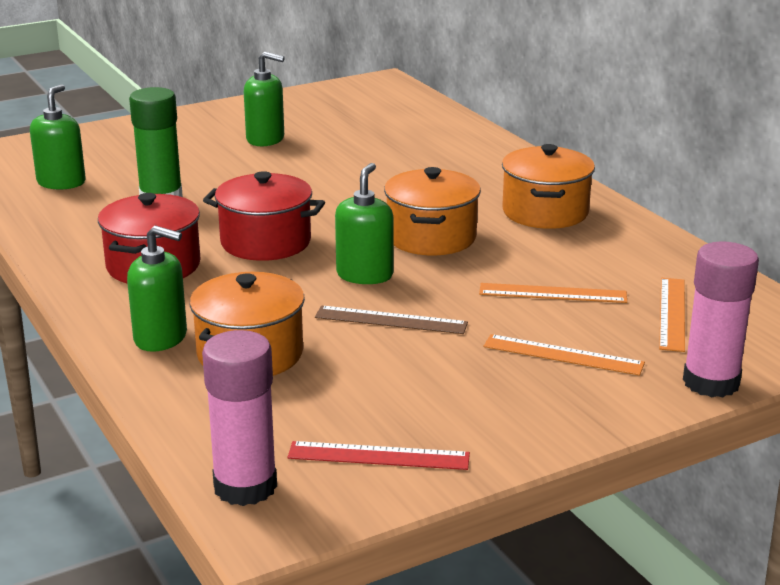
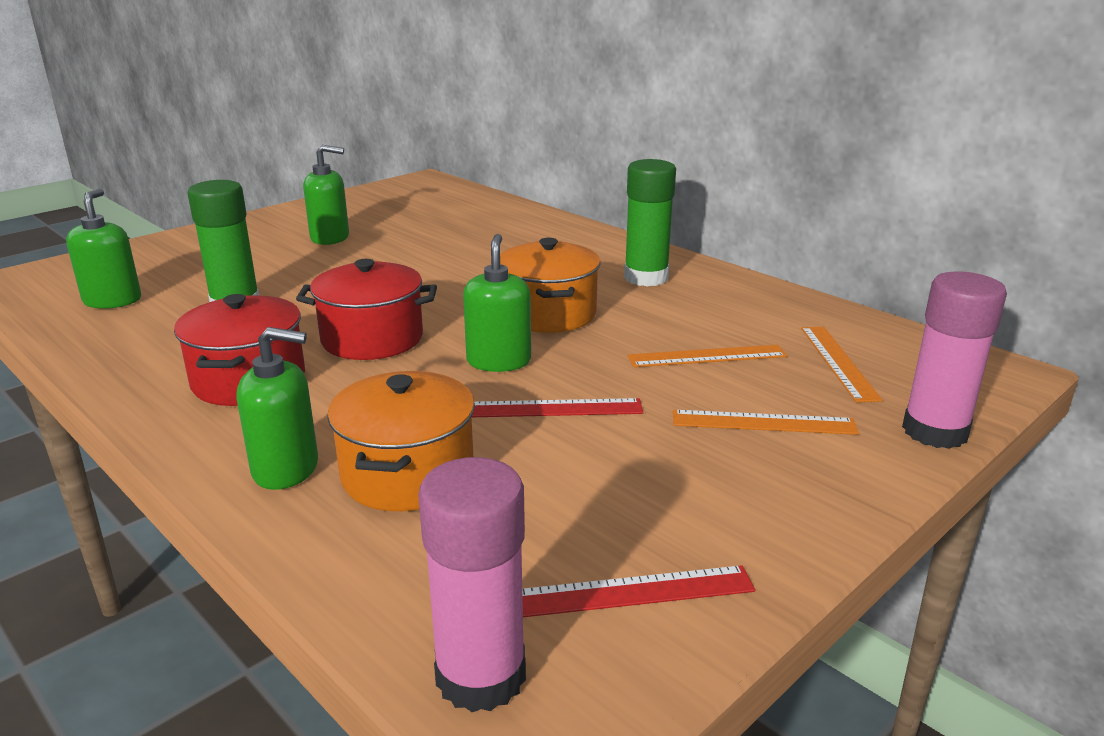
camera: 15 degrees left, 0 degrees up
(391, 320) = (554, 408): brown ruler -> red ruler
(545, 212) = (646, 278): orange pot -> green glue stick

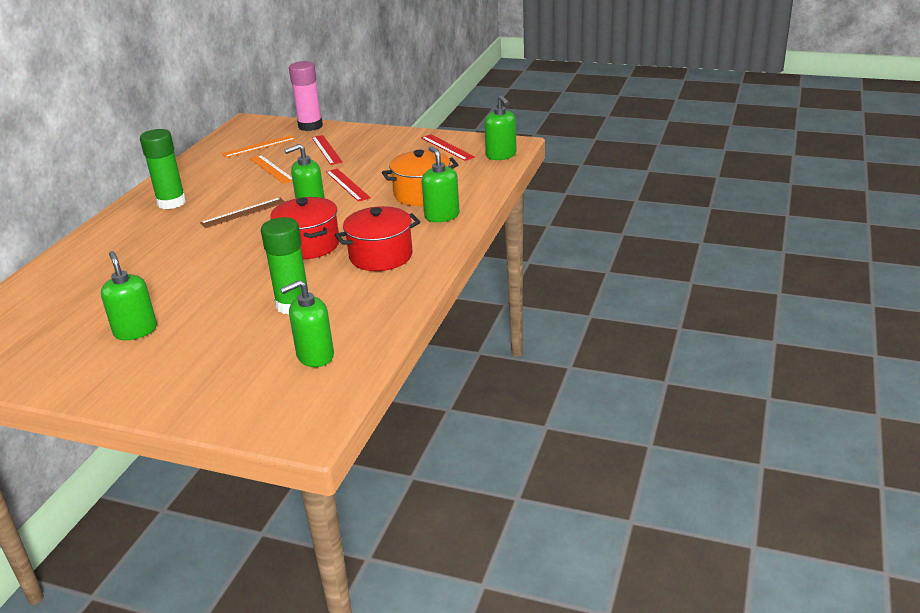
camera: 115 degrees left, 5 degrees up
(481, 676) = (501, 155): pink glue stick -> green soap dispenser
(548, 314) = (243, 212): orange pot -> brown ruler
(763, 423) = (326, 149): orange ruler -> red ruler

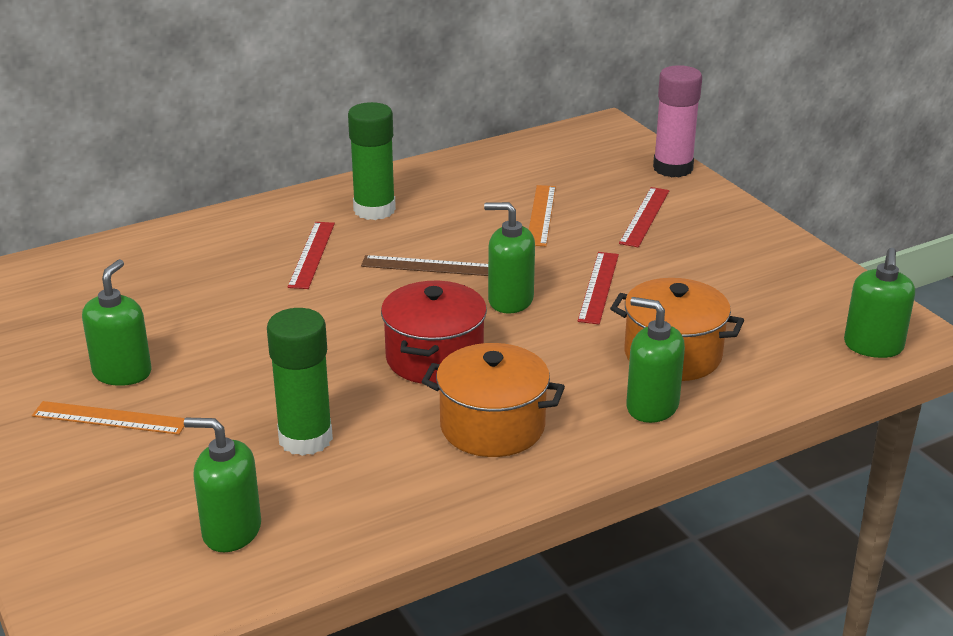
camera: 40 degrees right, 0 degrees up
(259, 146) = (571, 172): orange ruler -> orange ruler (110, 418)
(381, 256) = (492, 426): red pot -> orange pot
(442, 216) = (652, 406): green soap dispenser -> green soap dispenser turned 75 degrees counterclockwise
(447, 147) = (811, 292): red ruler -> red ruler (312, 254)

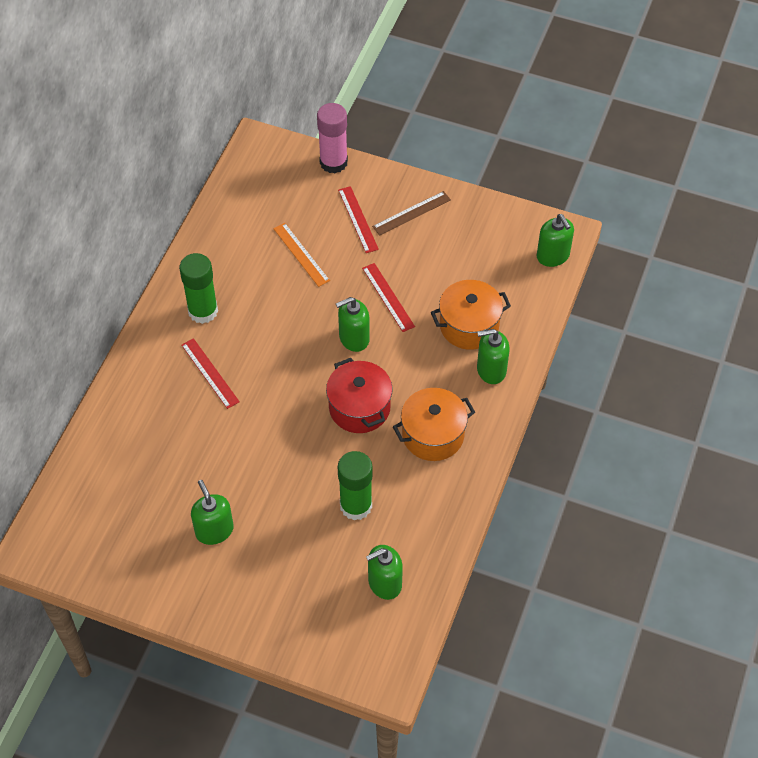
camera: 40 degrees left, 25 degrees up
(110, 418) = (246, 563): orange ruler -> none
(427, 266) = (283, 340): brown ruler -> brown ruler (411, 213)

